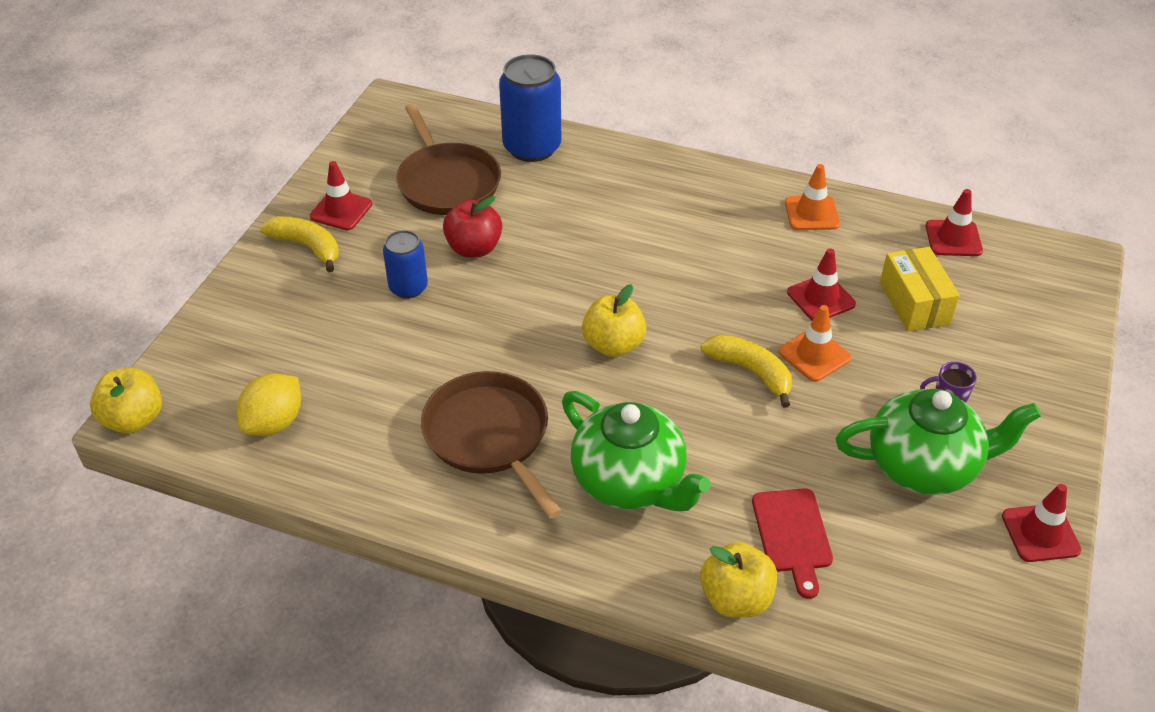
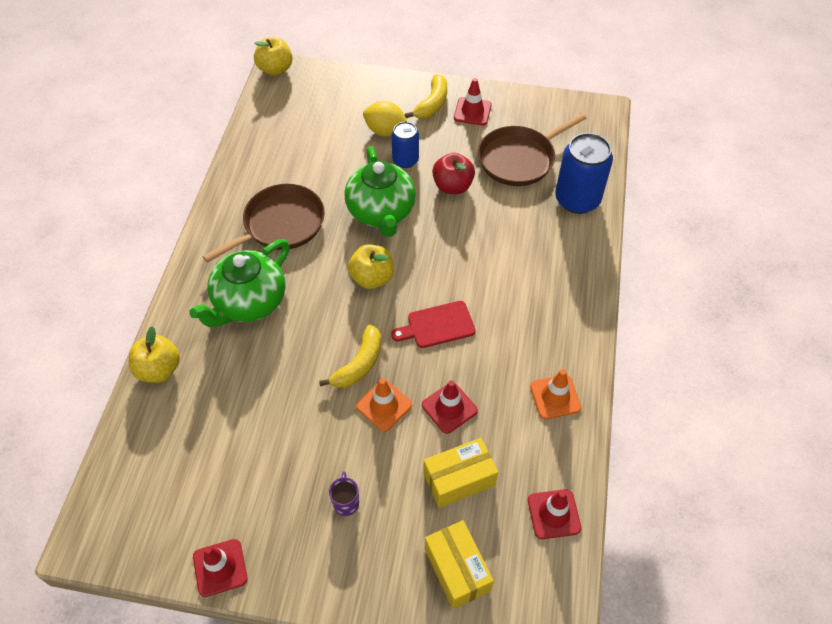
camera: 80 degrees right, 10 degrees up
(274, 423) = (279, 125): yellow lemon -> yellow lemon (385, 131)
(792, 535) = (210, 399): red cutting board -> red cutting board (437, 325)
(924, 466) = (279, 484): green teapot -> green teapot (381, 212)
(1022, 319) = (457, 569): none -> yellow box

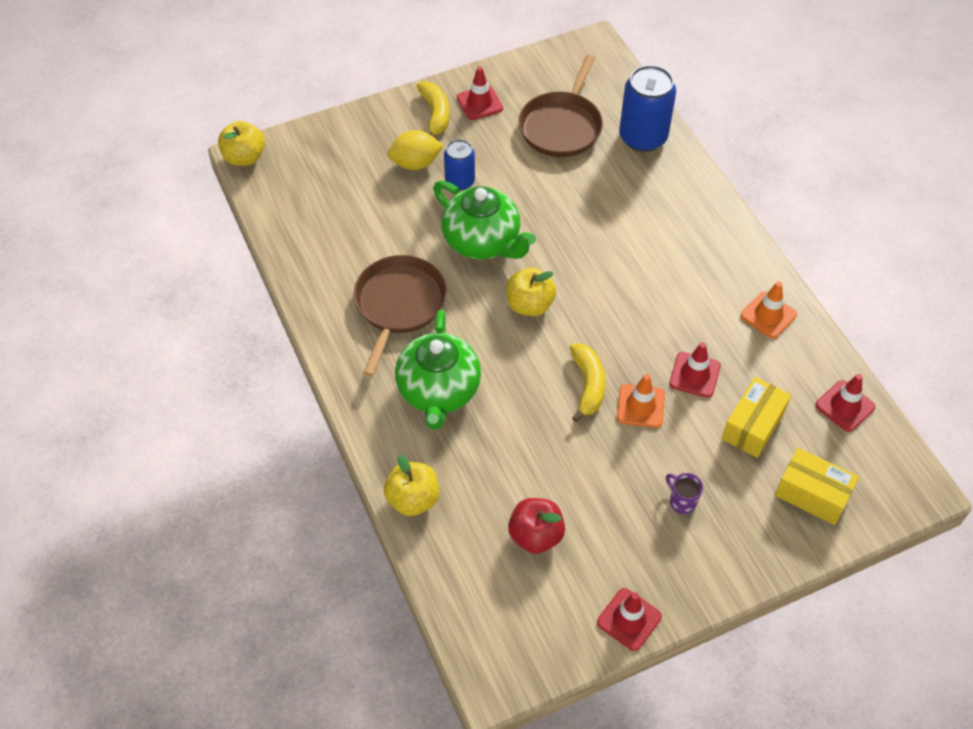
camera: 35 degrees left, 0 degrees up
(437, 325) = (623, 313): red cutting board -> none
(452, 186) = (525, 183): red apple -> red apple (535, 535)

